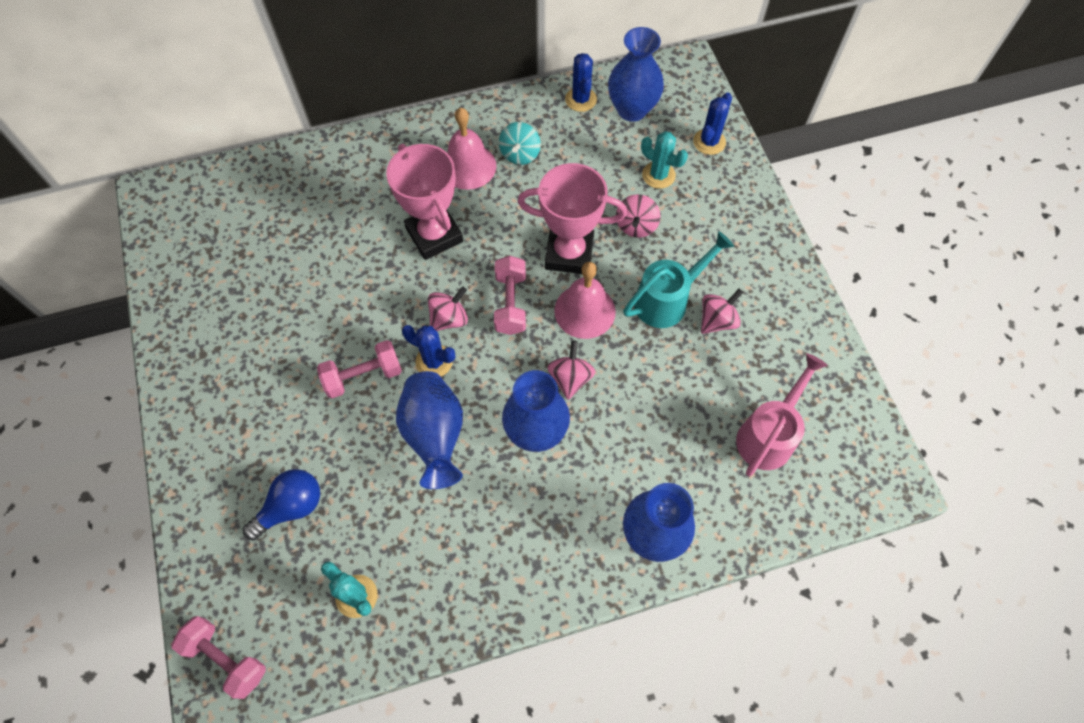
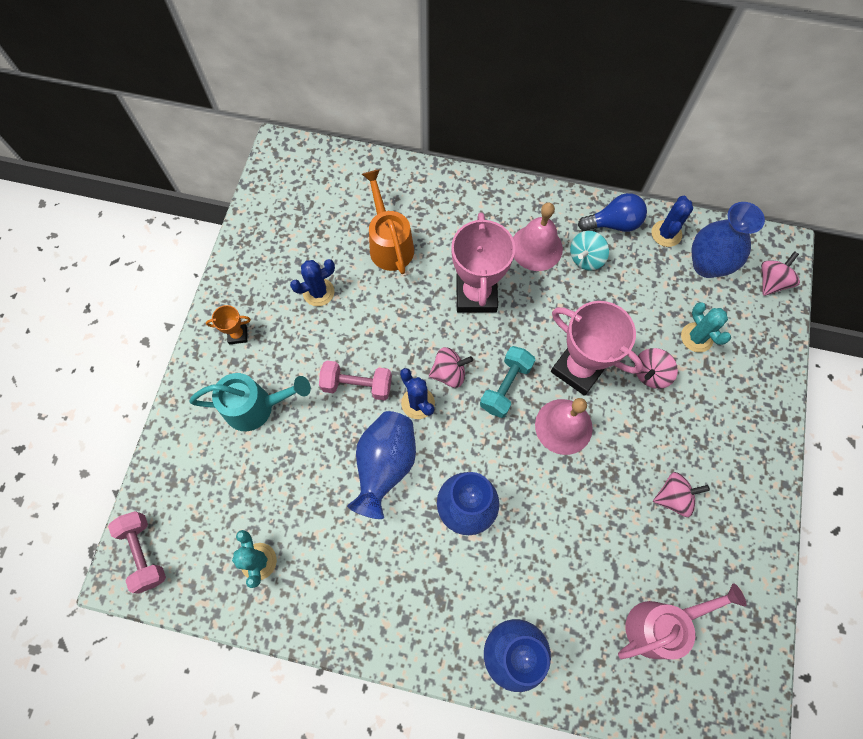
camera: 30 degrees right, 5 degrees up
(207, 392) = (238, 335): none -> orange trophy
(291, 507) = (249, 462): blue light bulb -> blue light bulb (613, 223)
(320, 230) = (389, 244): none -> orange watering can
(510, 303) = (505, 386): pink dumbbell -> turquoise dumbbell
(570, 378) = (519, 478): pink spinning top -> pink spinning top (771, 282)
(667, 300) = (640, 455): turquoise watering can -> turquoise watering can (256, 407)
(709, 142) = (761, 329): blue cactus -> blue cactus (318, 292)

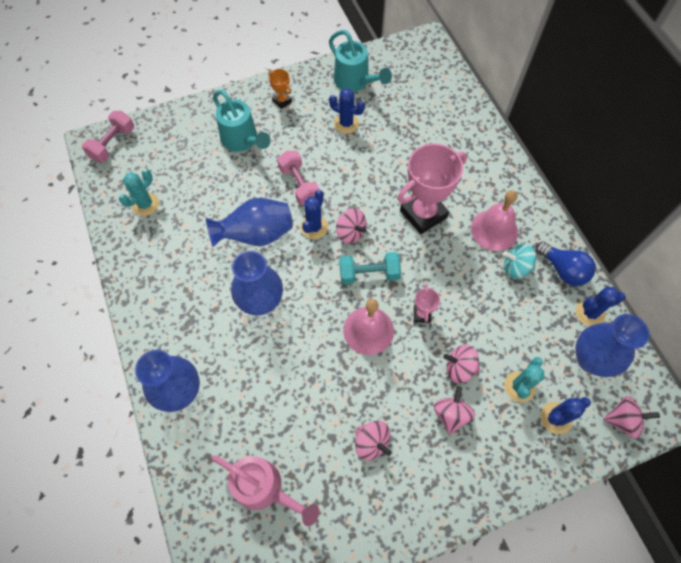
camera: 55 degrees right, 5 degrees down
(273, 249) = (355, 82): none -> turquoise watering can
(389, 244) = (415, 140): orange watering can -> none
(578, 368) = (422, 314): pink trophy -> pink trophy, size x0.45
(688, 411) = (451, 414): none -> pink spinning top
(740, 329) = (556, 418): none -> blue cactus

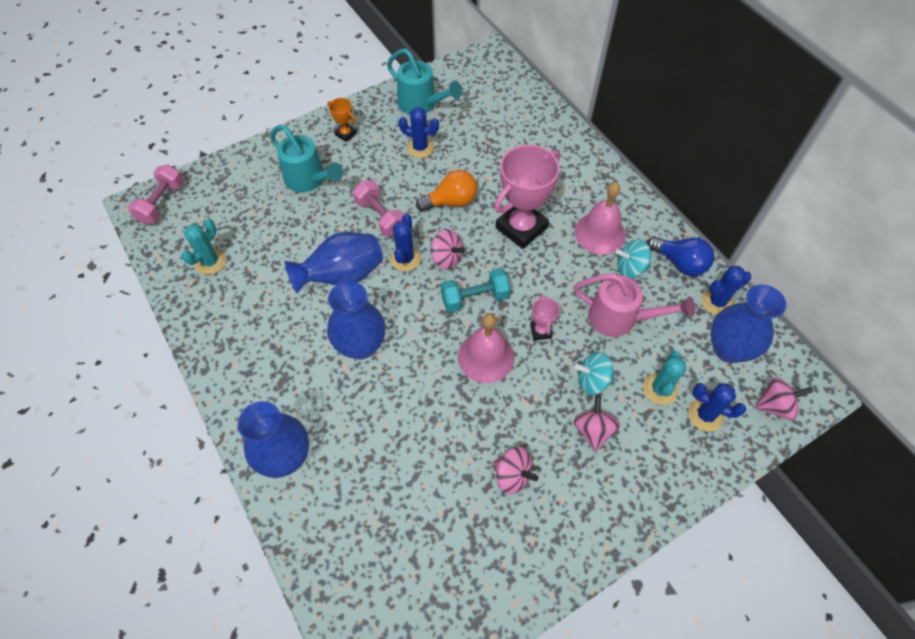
camera: 10 degrees left, 5 degrees down
(264, 488) = (402, 546): pink watering can -> pink watering can (619, 318)
(364, 179) = (451, 201): none -> orange light bulb
(459, 368) = (592, 380): pink spinning top -> turquoise spinning top
(556, 418) = (705, 415): blue cactus -> blue cactus turned 60 degrees clockwise

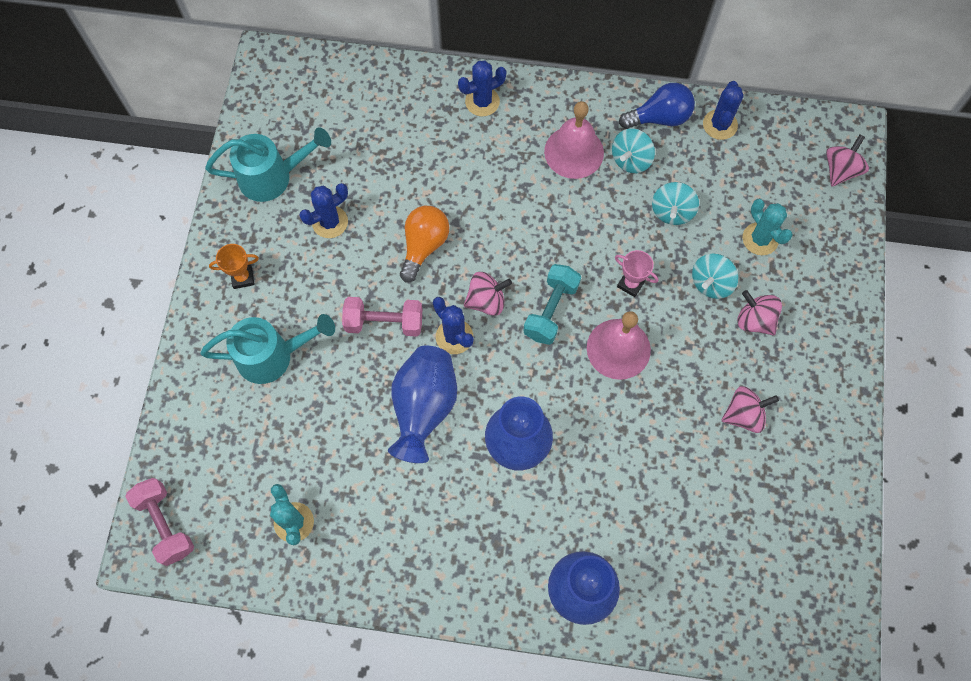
camera: 50 degrees left, 10 degrees up
(521, 228) = (509, 210): pink trophy -> none
(619, 318) = (672, 212): pink watering can -> turquoise spinning top
(705, 415) = (808, 226): blue cactus -> blue cactus (482, 102)
(728, 349) = (767, 157): blue vase -> none

